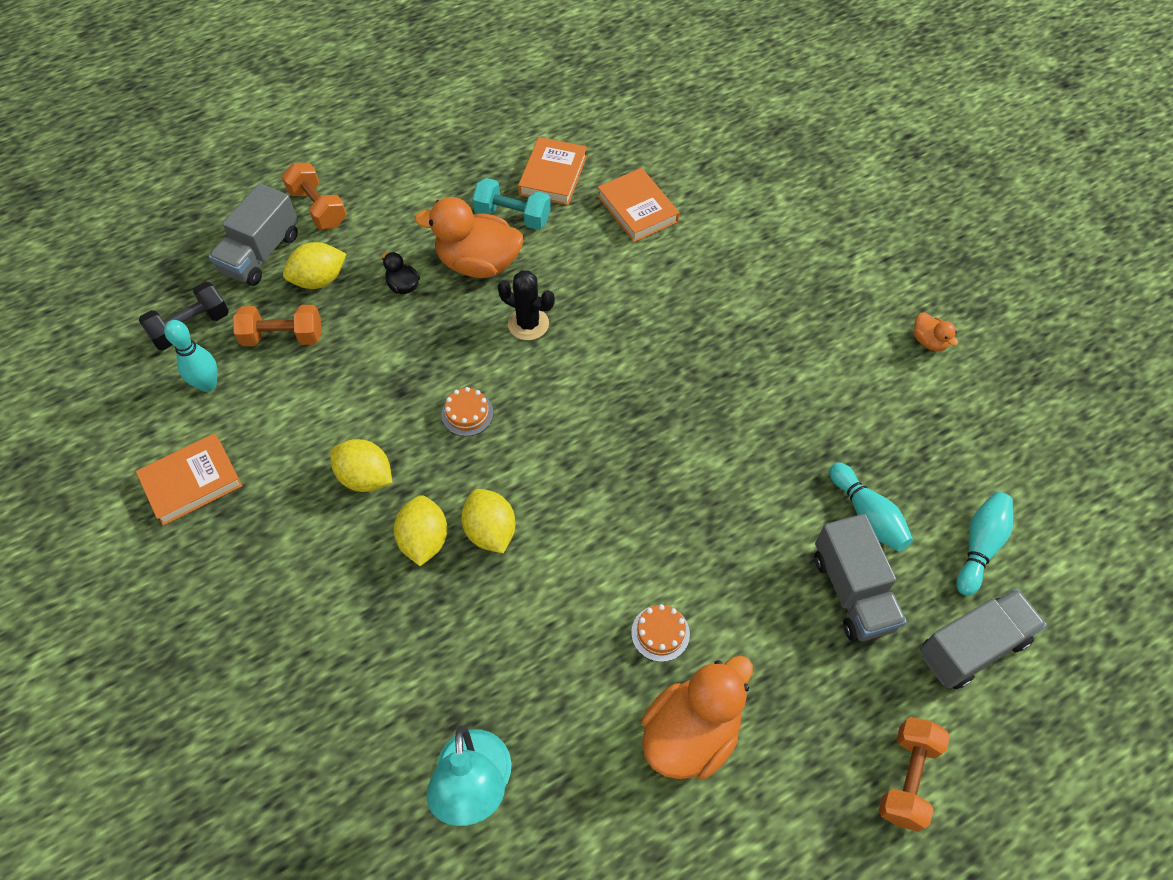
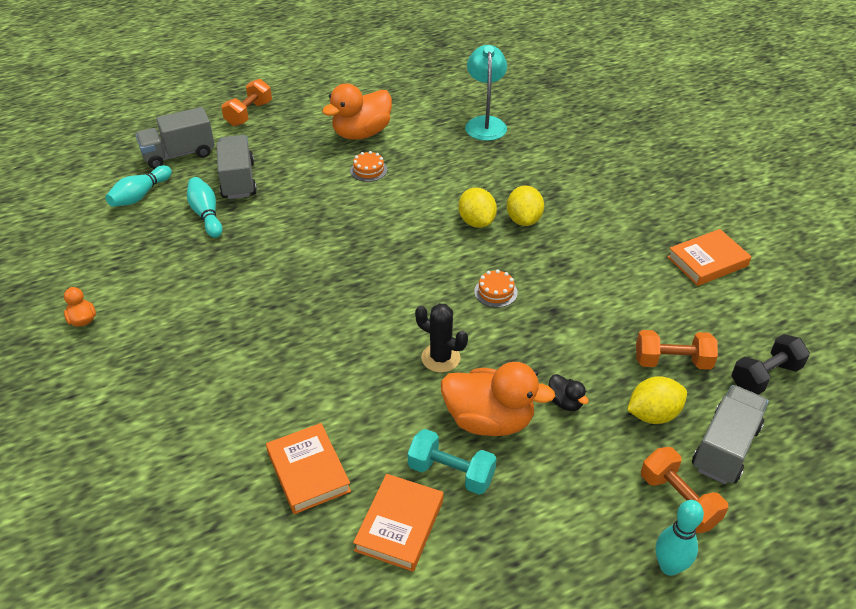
camera: 175 degrees left, 15 degrees down
(208, 384) = (725, 327): turquoise bowling pin -> turquoise bowling pin (669, 566)
(365, 477) = (573, 256): yellow lemon -> none

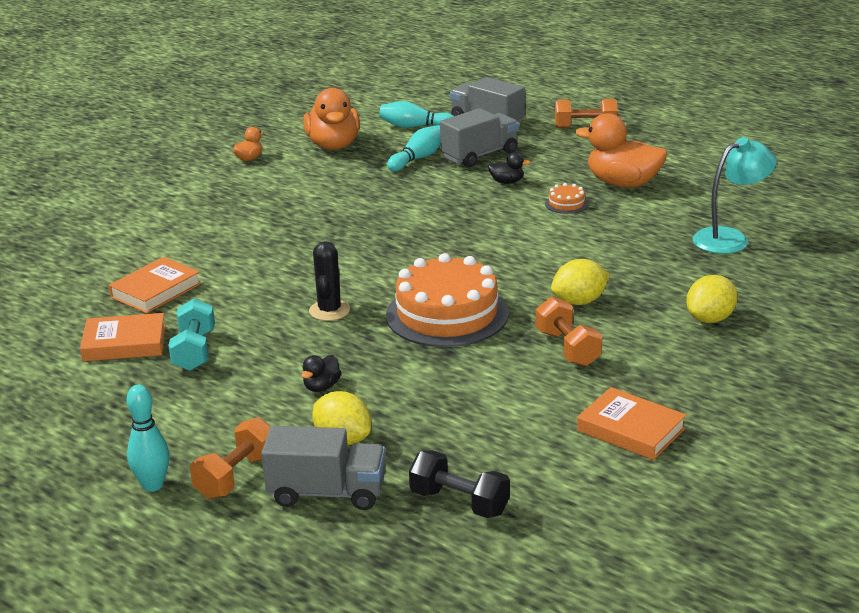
camera: 65 degrees right, 15 degrees down
(302, 184) = (507, 182): none -> black duck
(476, 222) = (547, 277): yellow lemon -> yellow lemon (710, 319)
(489, 420) = (269, 354): orange duck -> orange duck (333, 145)
(496, 292) = (447, 314): orange cake -> orange cake, size x2.48
(672, 362) = (431, 437): orange dumbbell -> orange dumbbell (567, 348)

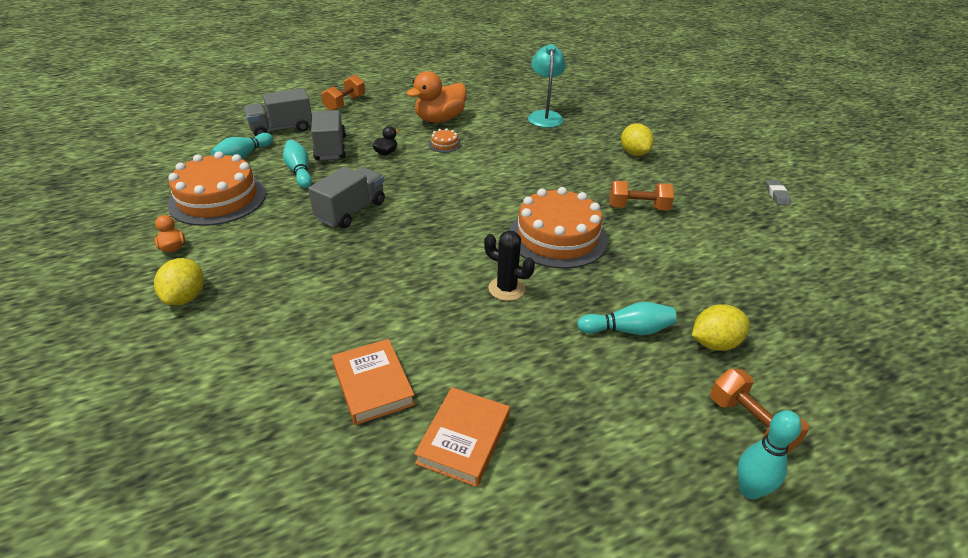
camera: 65 degrees left, 10 degrees up
(194, 351) = (517, 390): turquoise dumbbell -> none
(321, 387) = (627, 330): black duck -> turquoise bowling pin
(327, 493) = (790, 375): grey truck -> grey truck (351, 211)
(333, 145) = (218, 199): orange duck -> orange cake
(459, 502) = (818, 313): black dumbbell -> none
(579, 301) = (580, 184): yellow lemon -> yellow lemon (185, 297)
(631, 430) = (748, 220): orange book -> none
(732, 444) = (776, 195): none -> grey eraser

